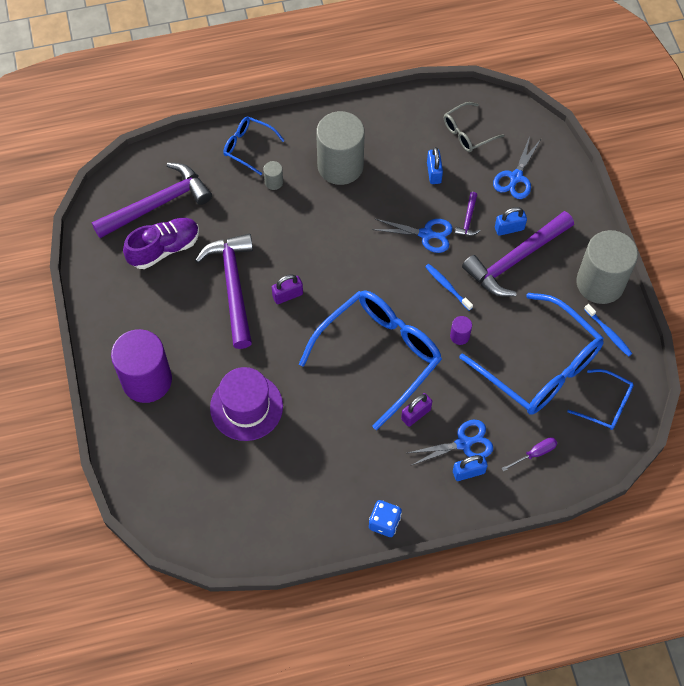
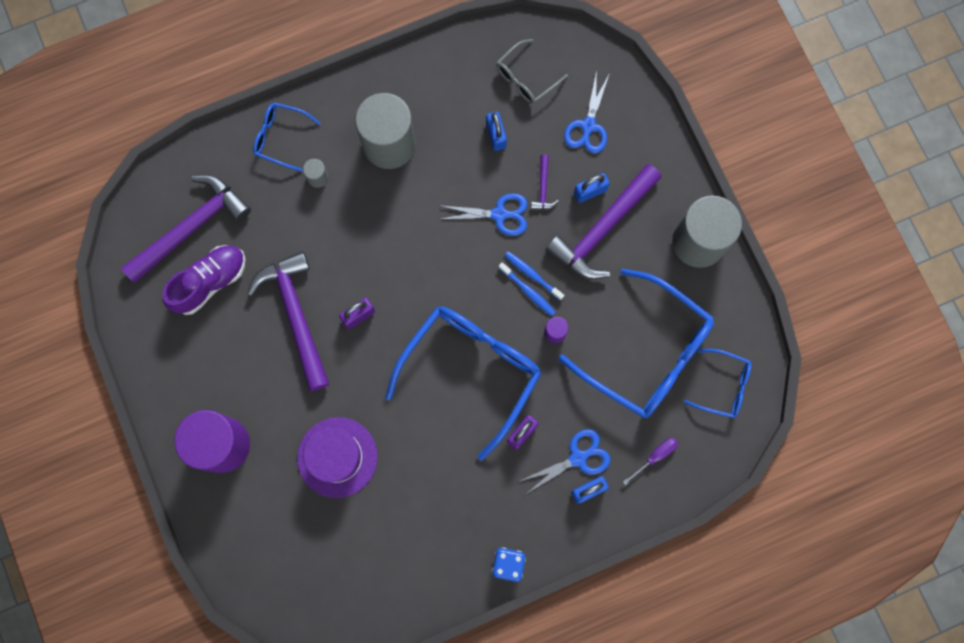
camera: 10 degrees left, 15 degrees up
(608, 333) = (715, 301): blue toothbrush -> blue toothbrush (528, 291)

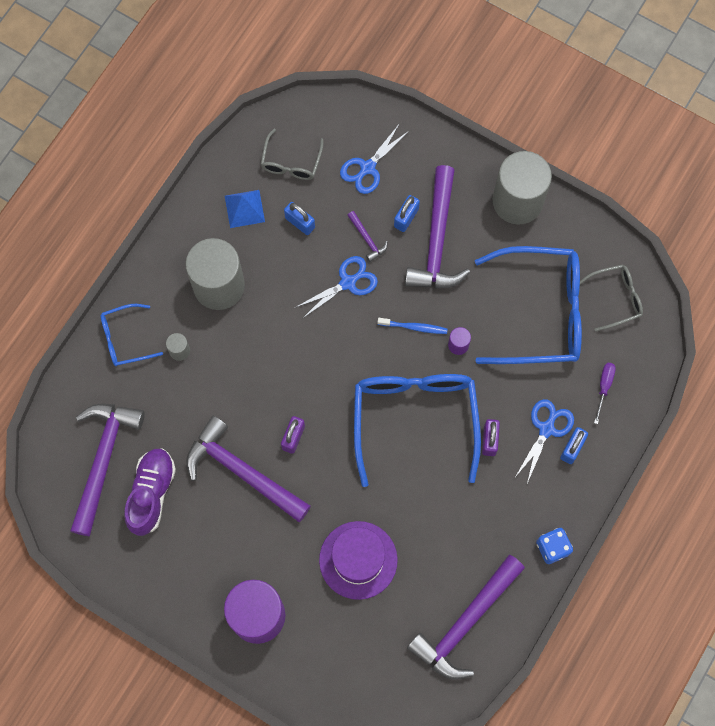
camera: 35 degrees left, 5 degrees down
(389, 574) = (466, 622): none -> purple hammer
(458, 92) = (244, 208): none -> blue pyramid
(532, 275) = (408, 312): blue toothbrush -> none
(588, 126) = (367, 168): blue scissors -> blue scissors turned 60 degrees clockwise
(723, 386) = (616, 298): blue glasses -> grey glasses

